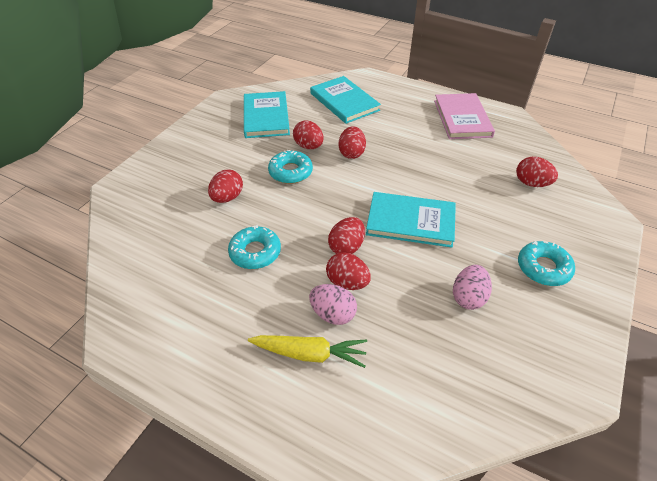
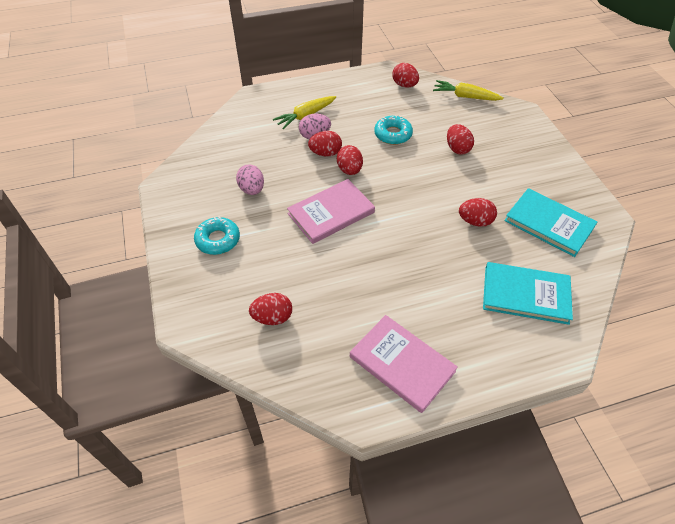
camera: 135 degrees right, 5 degrees up
(124, 238) = (465, 97): none -> yellow carrot
(290, 172) = (452, 192): turquoise donut -> none
(351, 153) = (438, 239): red egg -> red egg (404, 85)
(410, 222) = (331, 213): turquoise book -> pink book

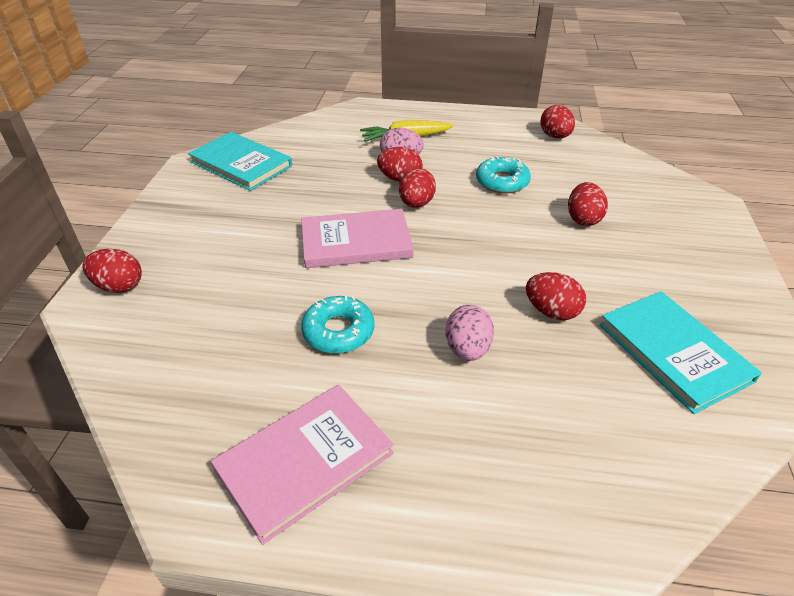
camera: 25 degrees right, 10 degrees down
(218, 240) = (201, 230): turquoise donut -> turquoise donut (338, 331)
(252, 189) = (283, 192): pink egg -> pink egg (467, 349)
(272, 317) = (187, 334): red egg -> red egg (119, 286)
(402, 364) = (305, 461): pink book -> pink book turned 75 degrees clockwise
(465, 97) = (633, 166): yellow carrot -> none
(525, 295) = (571, 439): turquoise book -> turquoise book (241, 164)

